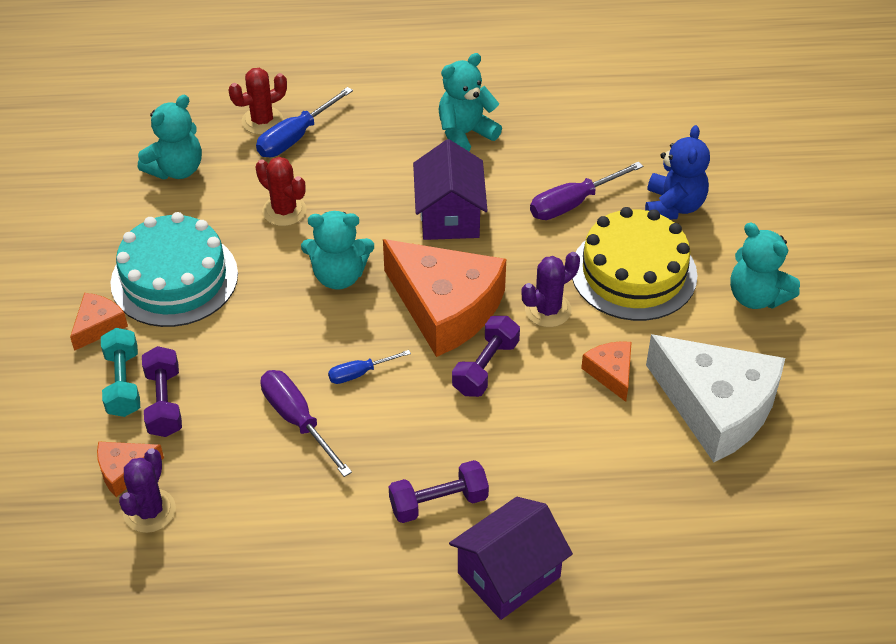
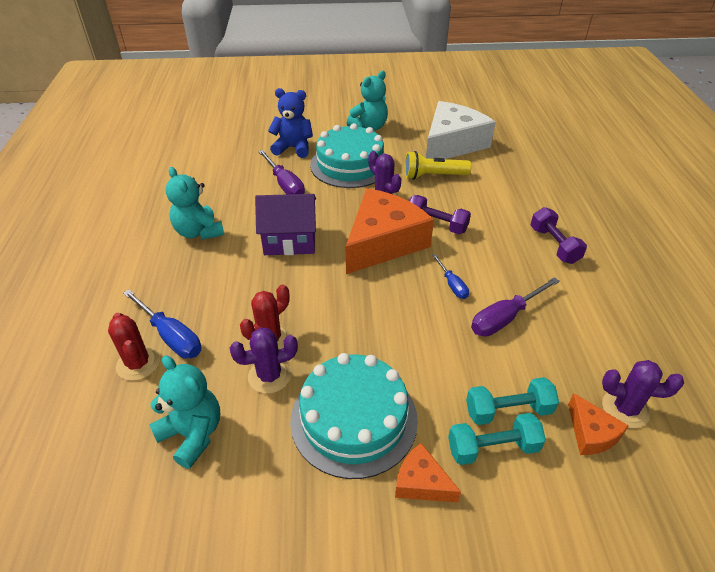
camera: 90 degrees left, 5 degrees down
(164, 403) = (508, 410): purple dumbbell -> turquoise dumbbell
(235, 214) = (269, 376): none -> purple cactus
(339, 276) = (351, 300): turquoise teddy bear -> none
(509, 575) = (595, 217): purple house -> none
(611, 373) = (433, 176): orange cheese -> yellow flashlight
(633, 272) = (350, 165): yellow cake -> turquoise cake

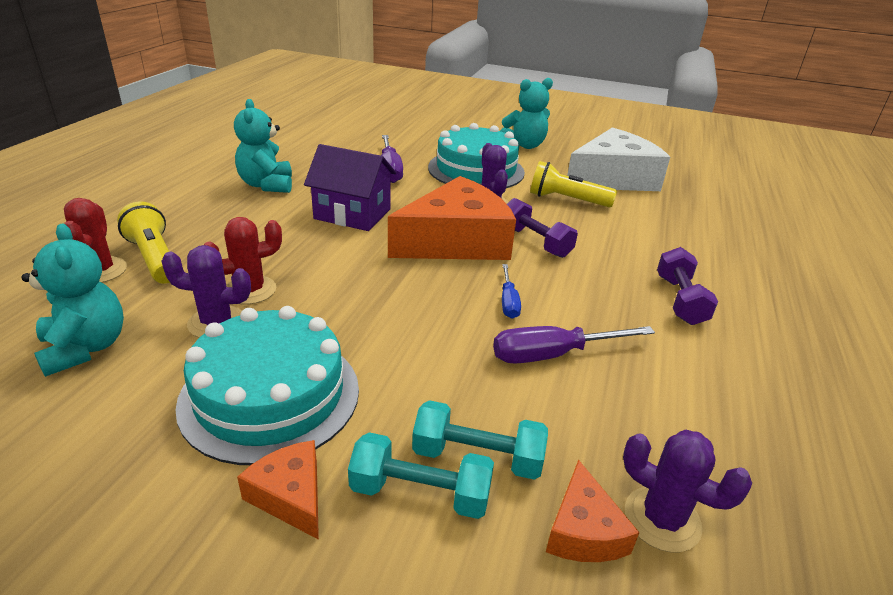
camera: 20 degrees right, 10 degrees down
(171, 336) = (154, 258): blue screwdriver -> yellow flashlight
(293, 148) = (426, 144): blue teddy bear -> none

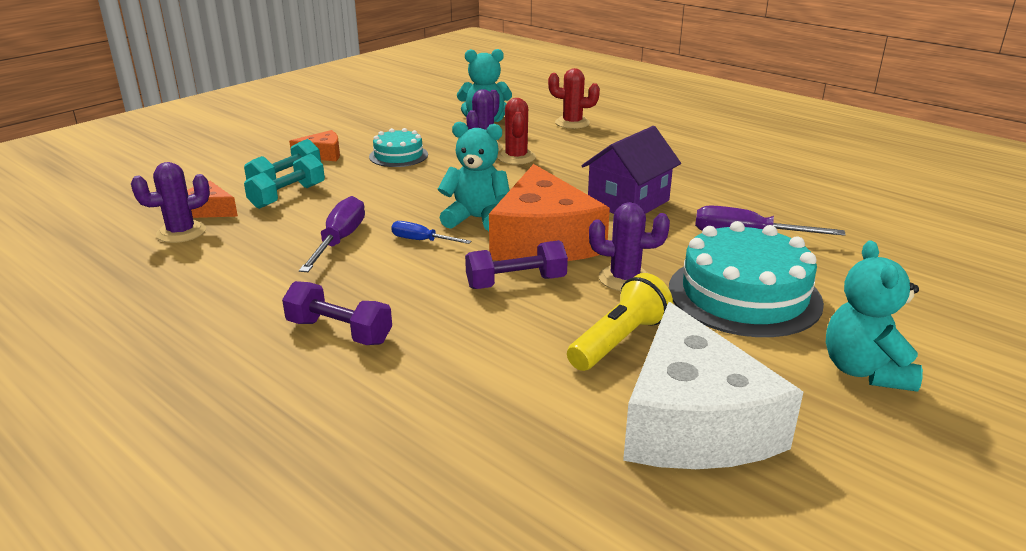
camera: 115 degrees right, 5 degrees down
(154, 258) = (581, 135): yellow flashlight -> none
(267, 185) = (709, 174): turquoise teddy bear -> turquoise teddy bear (477, 219)
(270, 395) = (398, 156): turquoise cake -> turquoise cake, size x0.55

